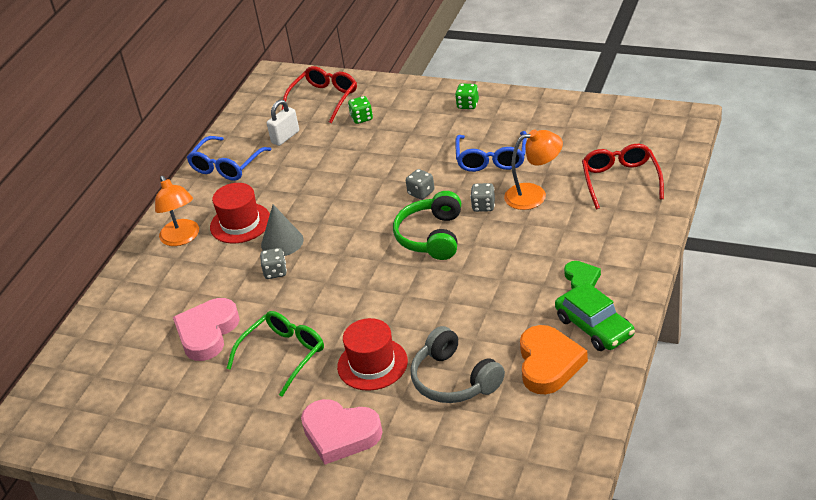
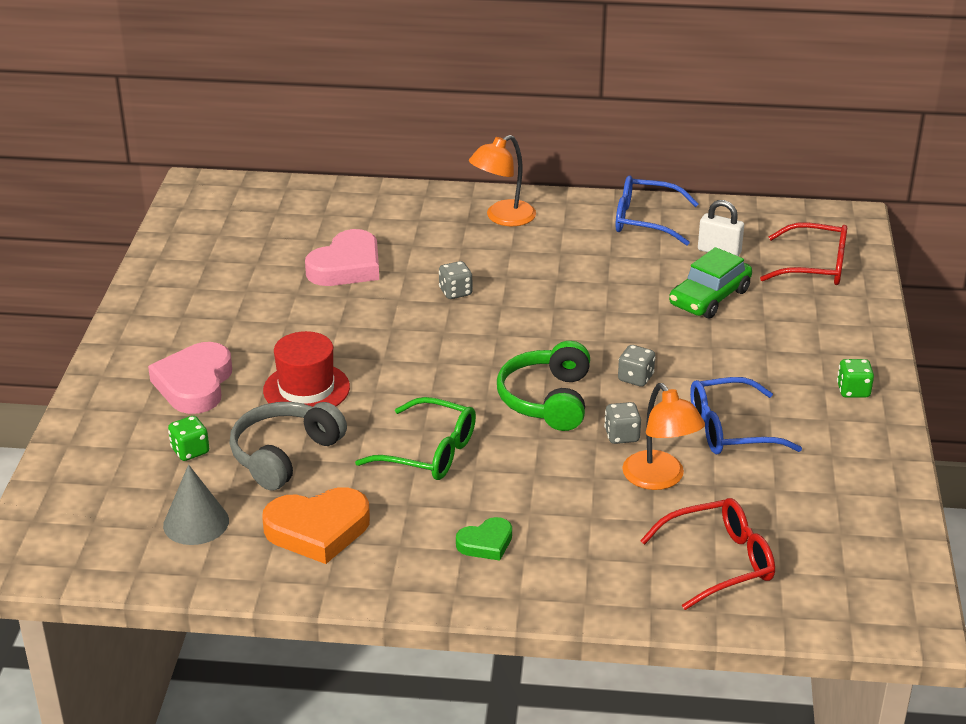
camera: 70 degrees right, 5 degrees down
(207, 333) = (347, 266): pink heart -> pink heart turned 120 degrees clockwise
(240, 223) = (539, 251): red hat -> none
(282, 242) = (510, 287): grey cone -> grey cone (196, 523)
(283, 355) = (316, 323): green glasses -> green glasses (429, 452)
(361, 118) = (783, 304): green dice -> green dice (190, 451)
(432, 236) = (547, 400): green headphones -> green headphones turned 75 degrees counterclockwise
(594, 327) = (391, 564): green car -> green car (709, 297)

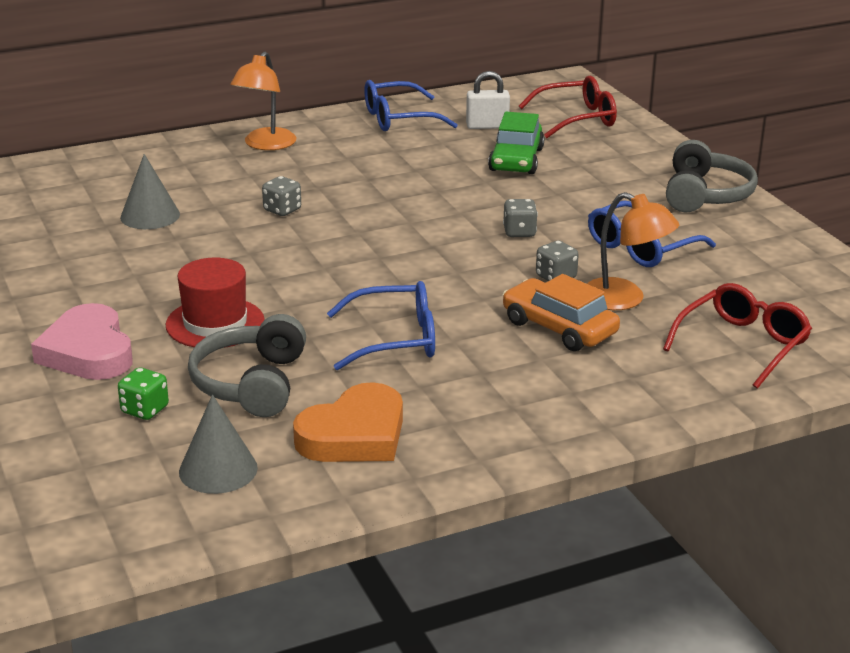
camera: 30 degrees left, 5 degrees down
(347, 266) = (150, 216): pink heart -> grey cone
(429, 452) = (395, 339): green glasses -> blue glasses
(486, 543) = (528, 394): green heart -> none
(547, 400) = (460, 269): green headphones -> none
(574, 488) = (559, 328): none -> orange car
(853, 391) = (705, 195): green dice -> grey headphones

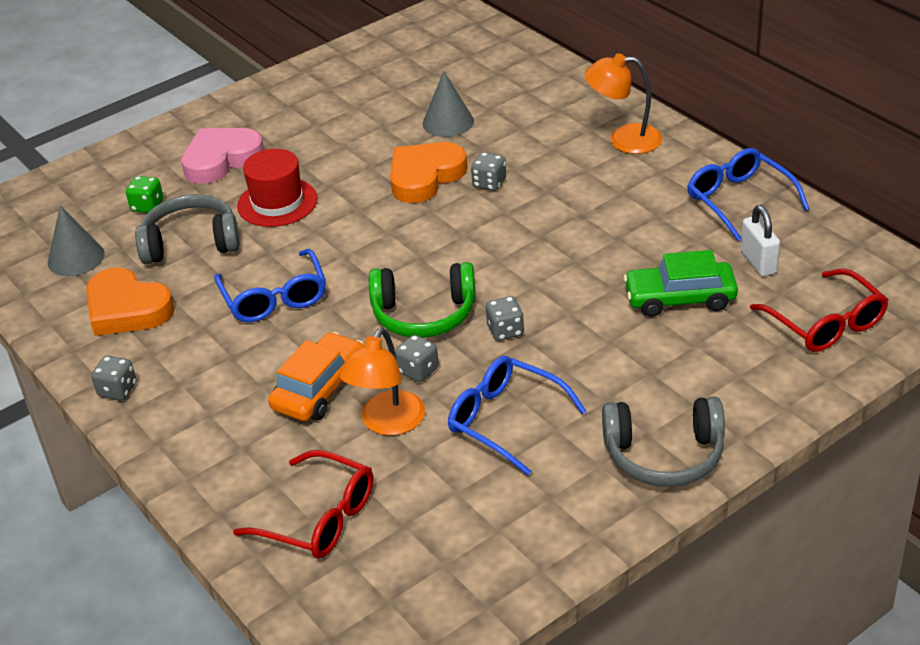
camera: 80 degrees right, 10 degrees up
(241, 238) = (425, 177): none -> orange heart
(472, 265) = (424, 314): none -> green headphones
(505, 448) = (117, 390): none -> grey dice

